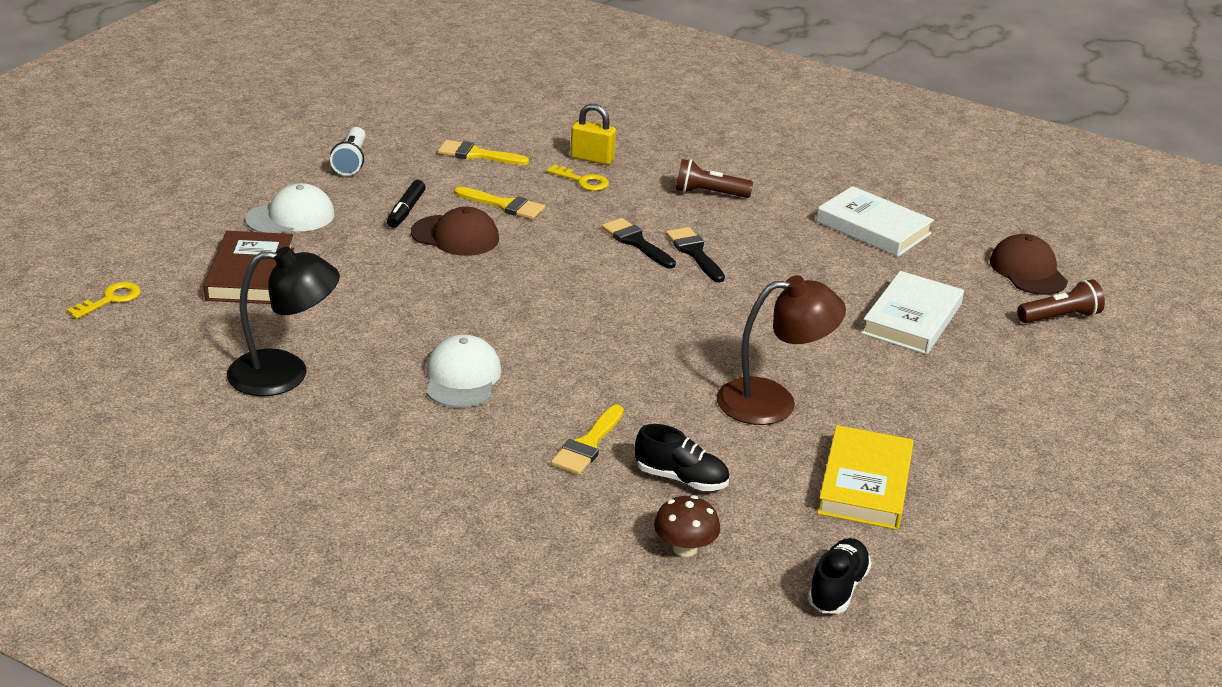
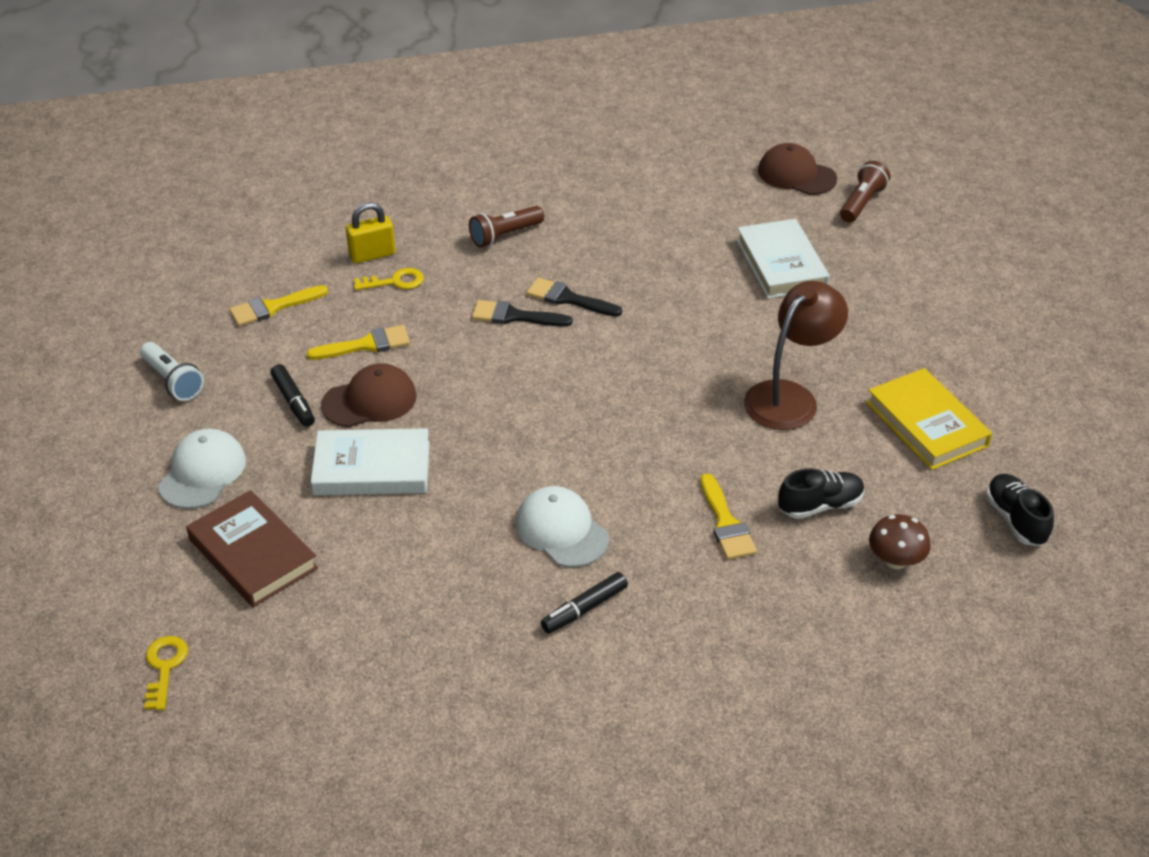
camera: 40 degrees left, 10 degrees up
(285, 374) = (424, 628): black lamp -> none
(403, 429) = (584, 609): none -> black marker
(873, 228) = (656, 197): white book -> white book (372, 468)

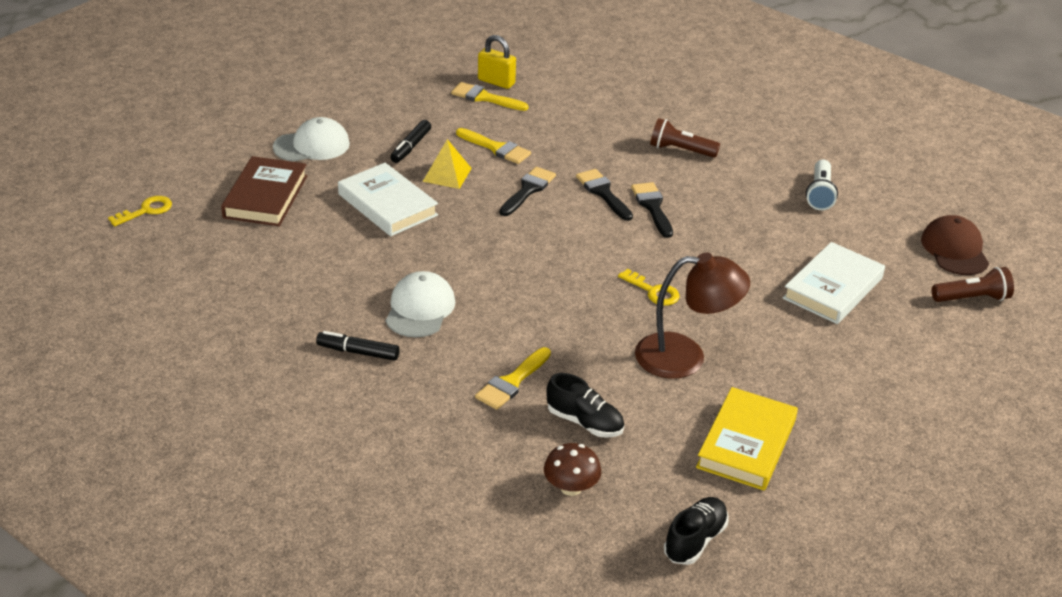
camera: 50 degrees right, 5 degrees down
(173, 381) = (375, 97): white flashlight -> white flashlight (819, 194)
(370, 400) = (447, 174): brown cap -> yellow pyramid
(372, 255) = (585, 109): yellow padlock -> yellow padlock (496, 82)
(395, 282) = (571, 130): yellow key -> yellow key (653, 291)
(457, 360) = (528, 190): none -> black brush

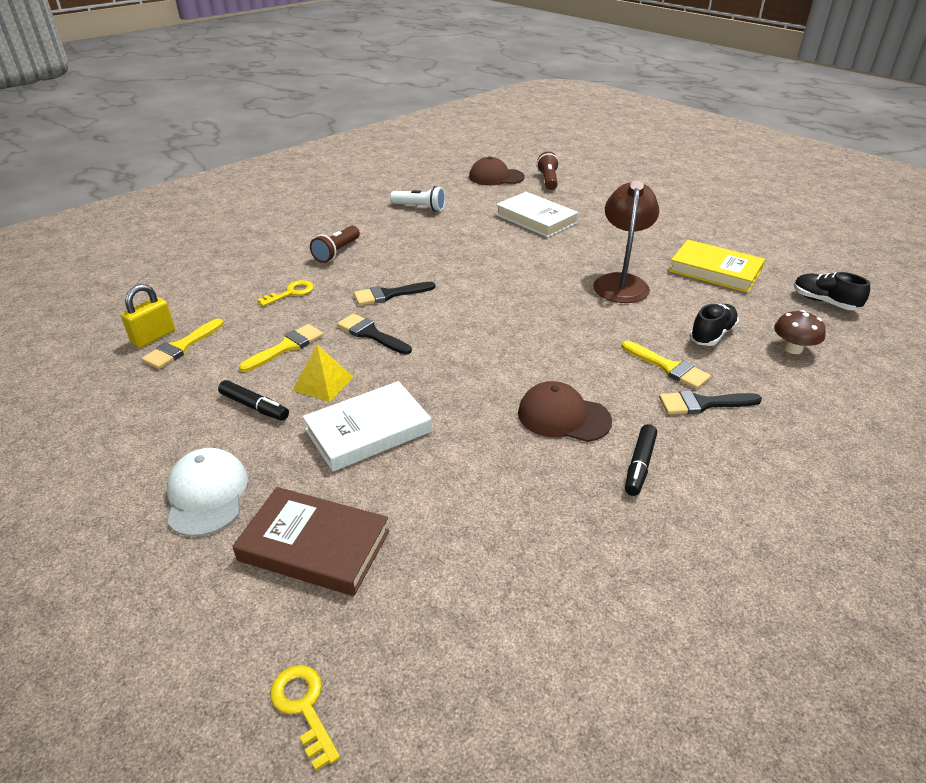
camera: 80 degrees left, 0 degrees up
(420, 309) = (563, 416): white cap -> brown cap
(652, 207) = (418, 274): black brush -> black brush (703, 404)
(653, 291) = (537, 286): yellow key -> yellow key (291, 293)

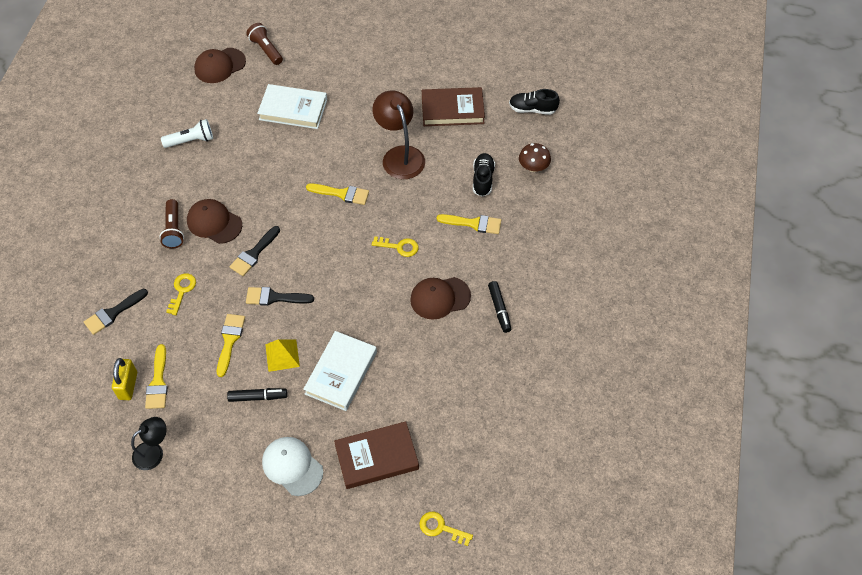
camera: 35 degrees left, 20 degrees up
(99, 400) = (154, 452): none -> black lamp
(378, 261) = (214, 223): none -> brown cap
(527, 287) = (342, 194): none -> yellow brush
(553, 350) = (399, 247): none -> yellow key
(703, 404) = (507, 244): black brush -> black brush (113, 313)
(715, 271) = (452, 110): yellow book -> brown book

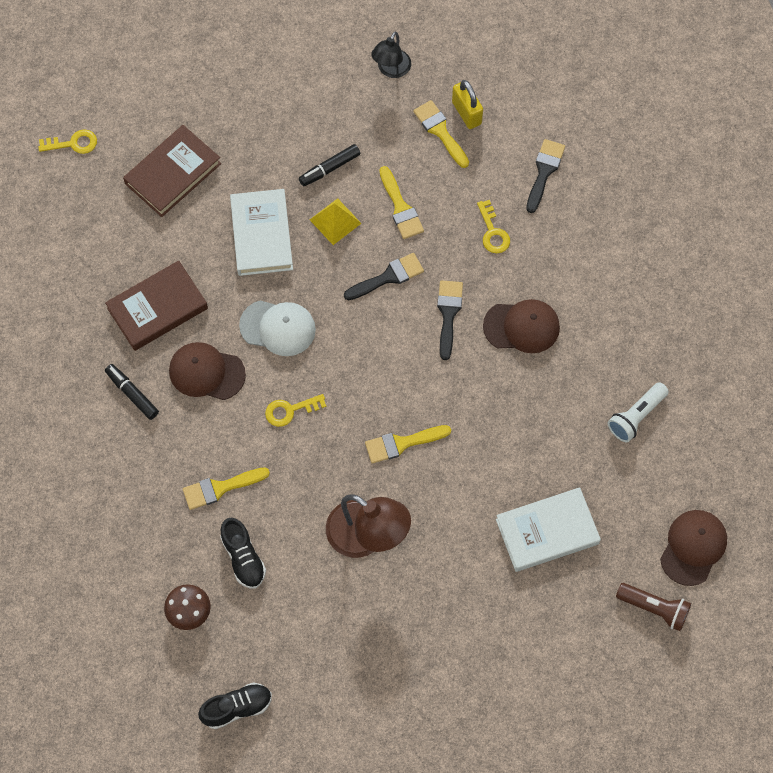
camera: 150 degrees right, 10 degrees up
(174, 230) = (559, 294): brown flashlight -> none
(292, 466) = (249, 124): white cap -> white cap (278, 328)
(440, 298) = (206, 372): brown cap -> brown cap turned 120 degrees counterclockwise
(452, 110) = (342, 647): brown book -> brown book (157, 308)

